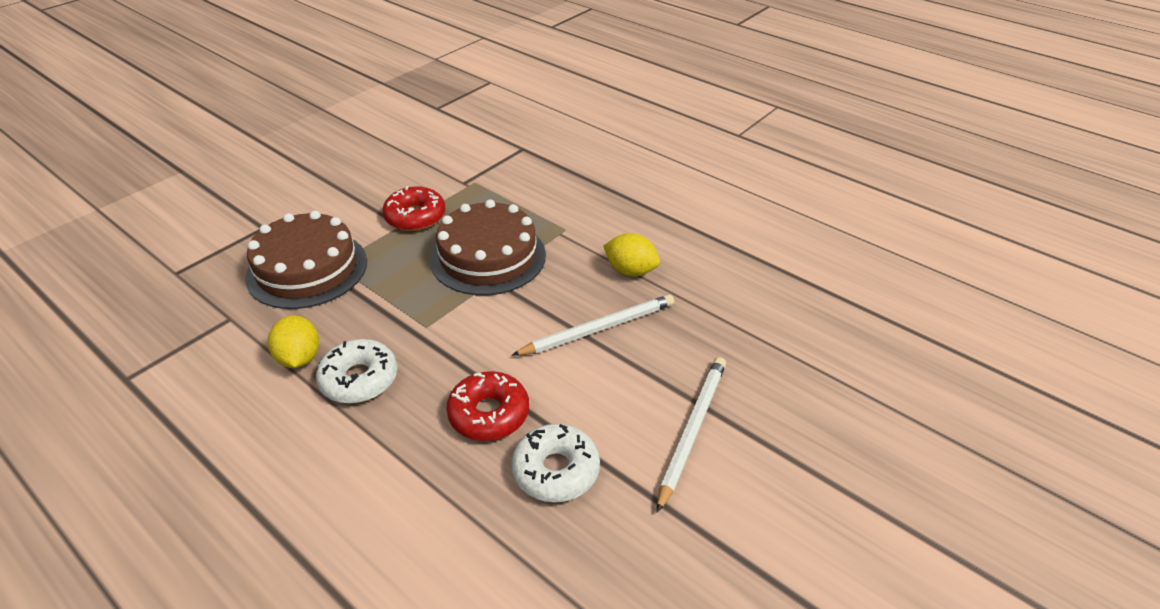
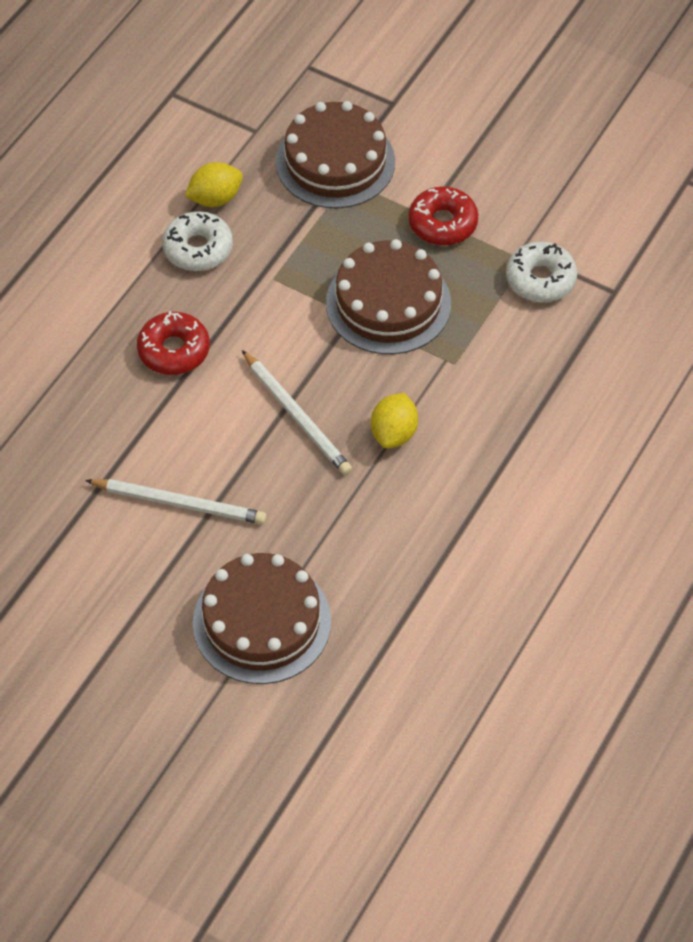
camera: 80 degrees right, 15 degrees up
(556, 470) = (121, 408): white donut -> white donut (540, 279)
(836, 380) = (262, 621): none -> brown cake

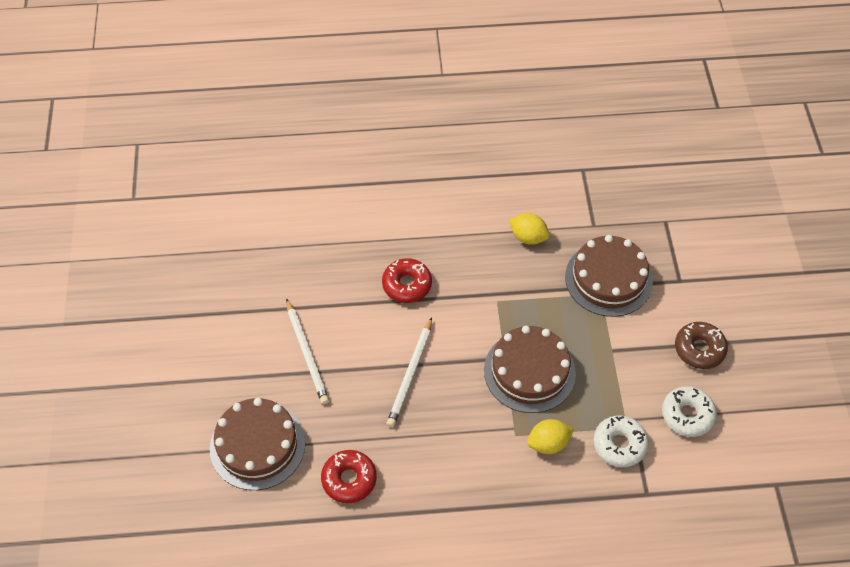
camera: 55 degrees right, 0 degrees up
(198, 248) = (486, 251): white donut -> white donut (687, 415)
(394, 433) = (438, 433): yellow lemon -> yellow lemon (548, 443)
(442, 223) = (614, 363): red donut -> red donut (349, 479)
(487, 141) = (699, 349): none -> brown donut

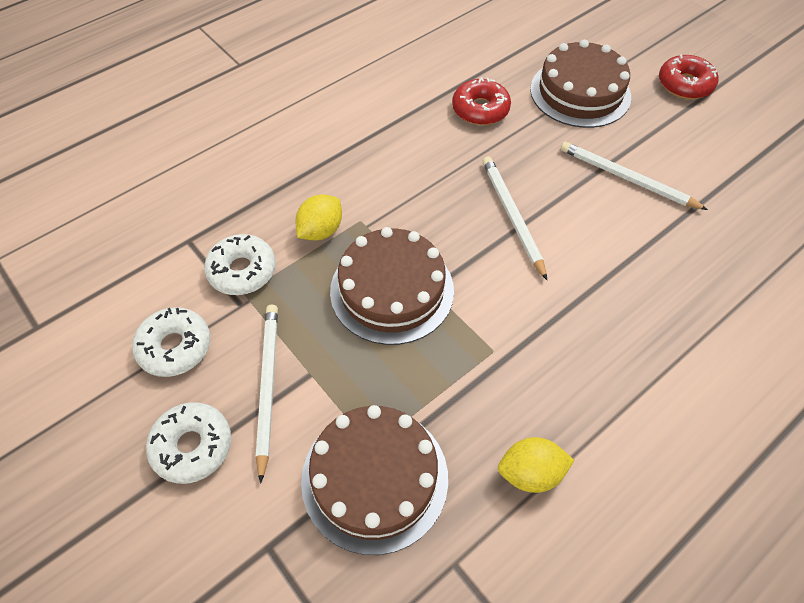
camera: 145 degrees right, 0 degrees up
(407, 285) = (610, 305): red donut -> red donut (685, 84)
(641, 357) = (267, 386): none -> white pencil
(699, 349) = (192, 446): brown donut -> white donut

